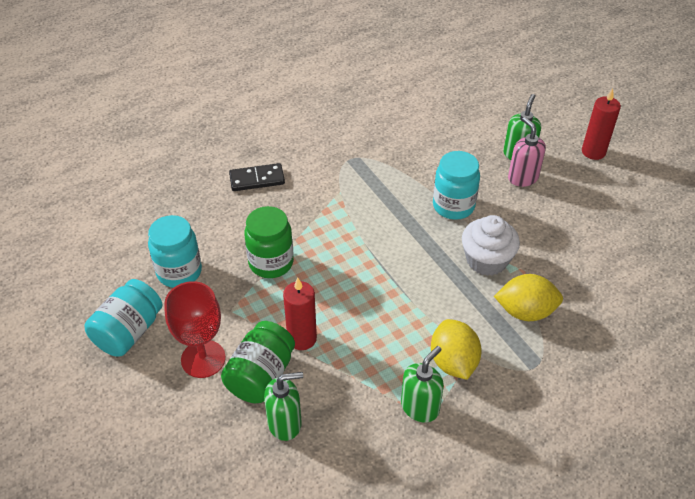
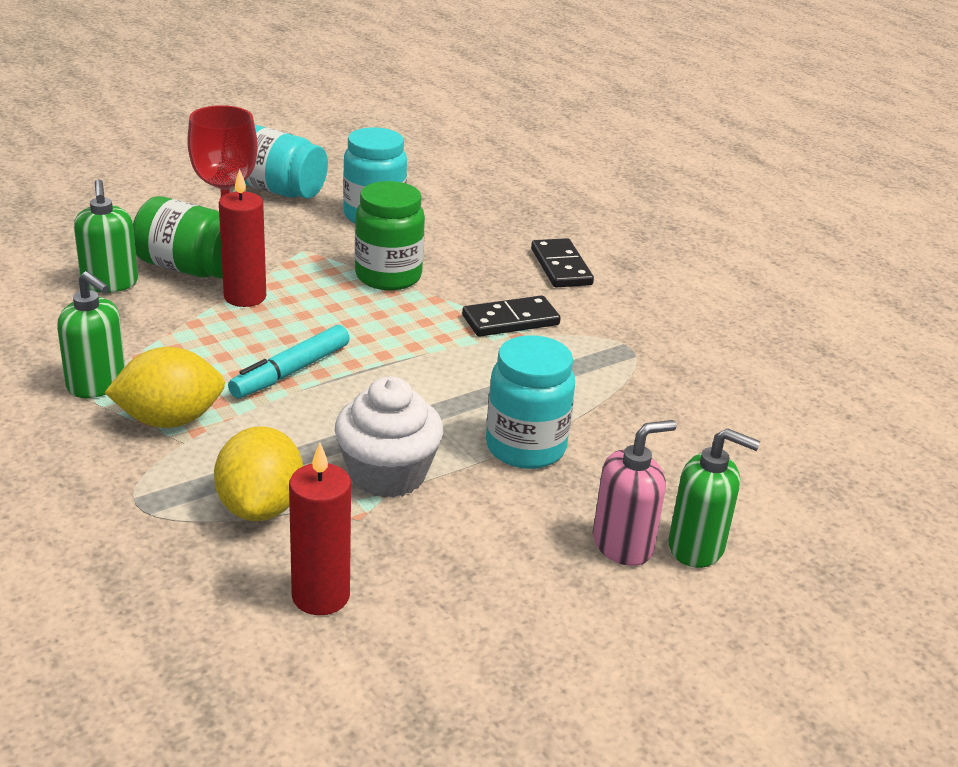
camera: 85 degrees right, 15 degrees down
(324, 206) = (510, 320): none -> black domino
(393, 307) = (290, 371): none -> turquoise marker
(593, 152) = (742, 674): red candle -> red candle (320, 596)

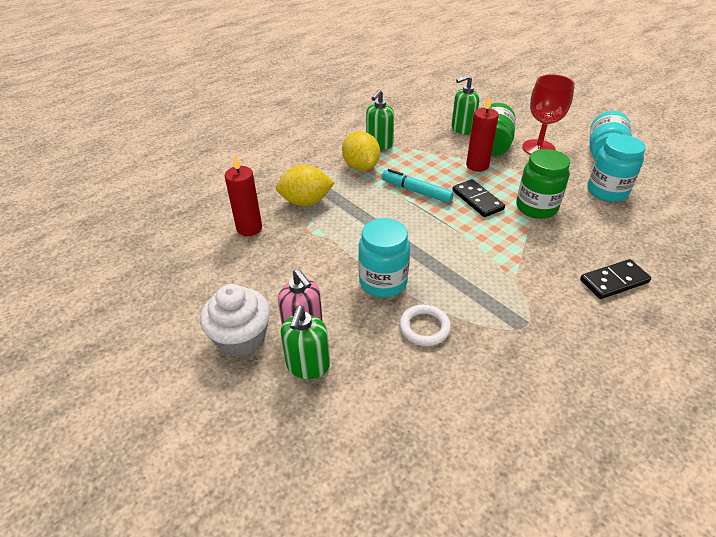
camera: 85 degrees right, 10 degrees up
(387, 474) = (341, 235): white cupcake -> white cupcake (241, 338)
(510, 320) = (520, 263): black domino -> black domino (477, 200)
(627, 426) = (424, 327): none -> white ring

